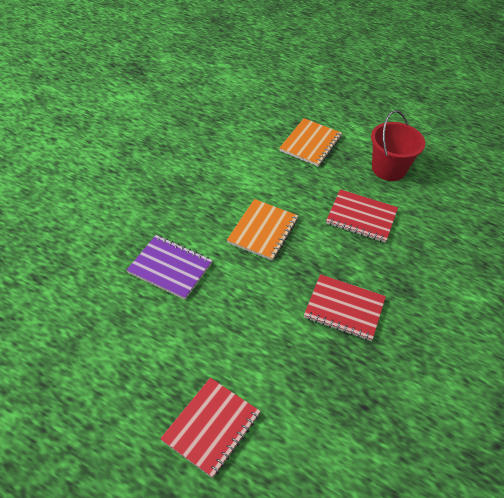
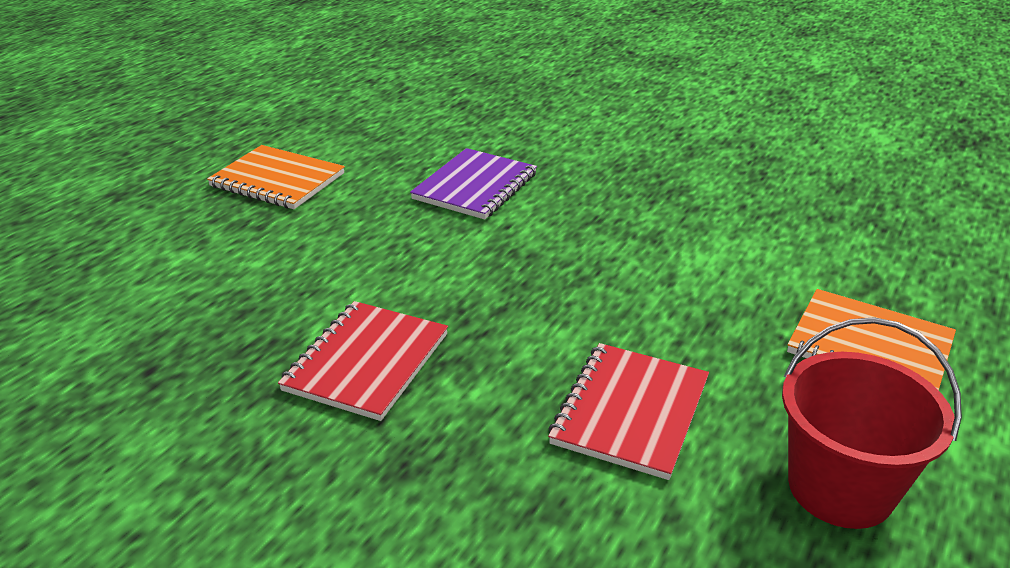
camera: 95 degrees right, 15 degrees down
(211, 427) = (190, 223): red notebook -> none
(263, 231) = (566, 272): orange notebook -> orange notebook (277, 180)

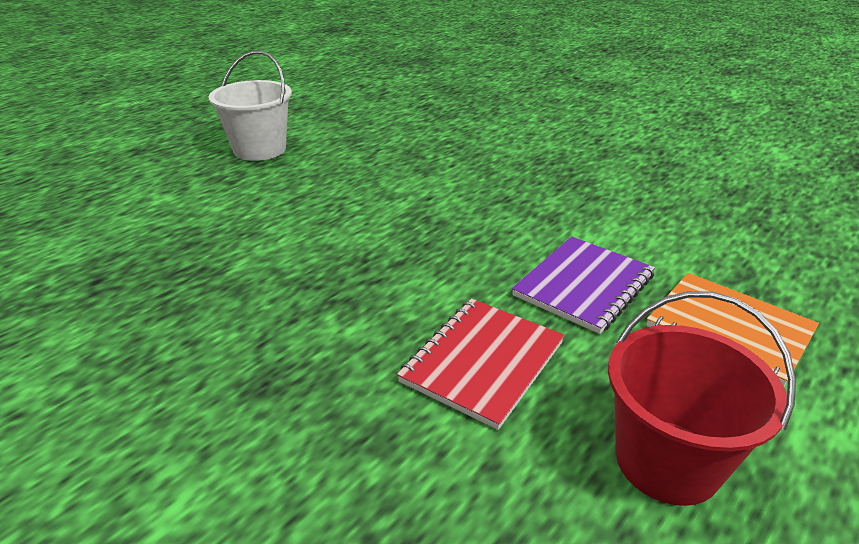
camera: 10 degrees right, 0 degrees up
(277, 180) = (260, 149): orange notebook -> white bucket
(366, 362) = (269, 293): red notebook -> none
(475, 186) = (413, 166): purple notebook -> purple notebook (584, 286)

